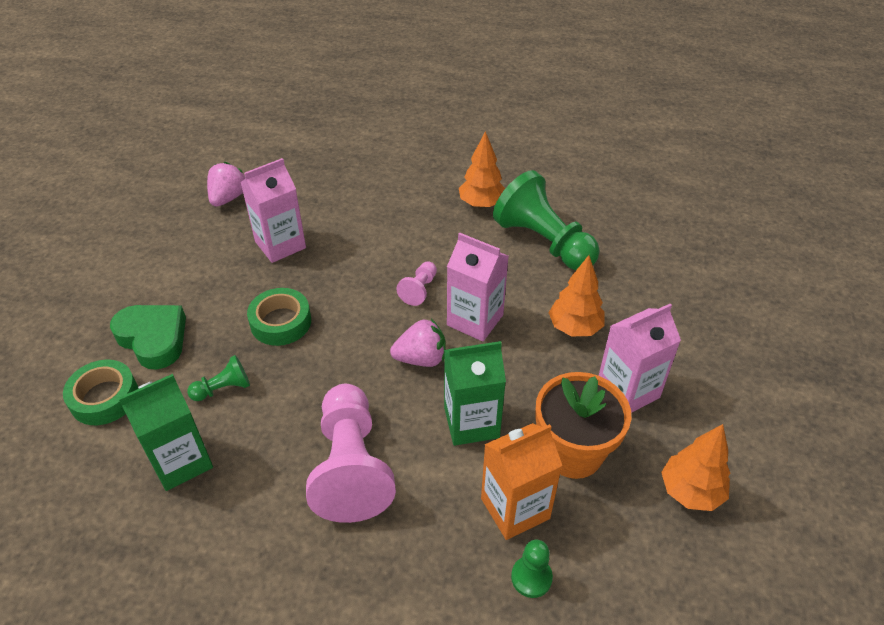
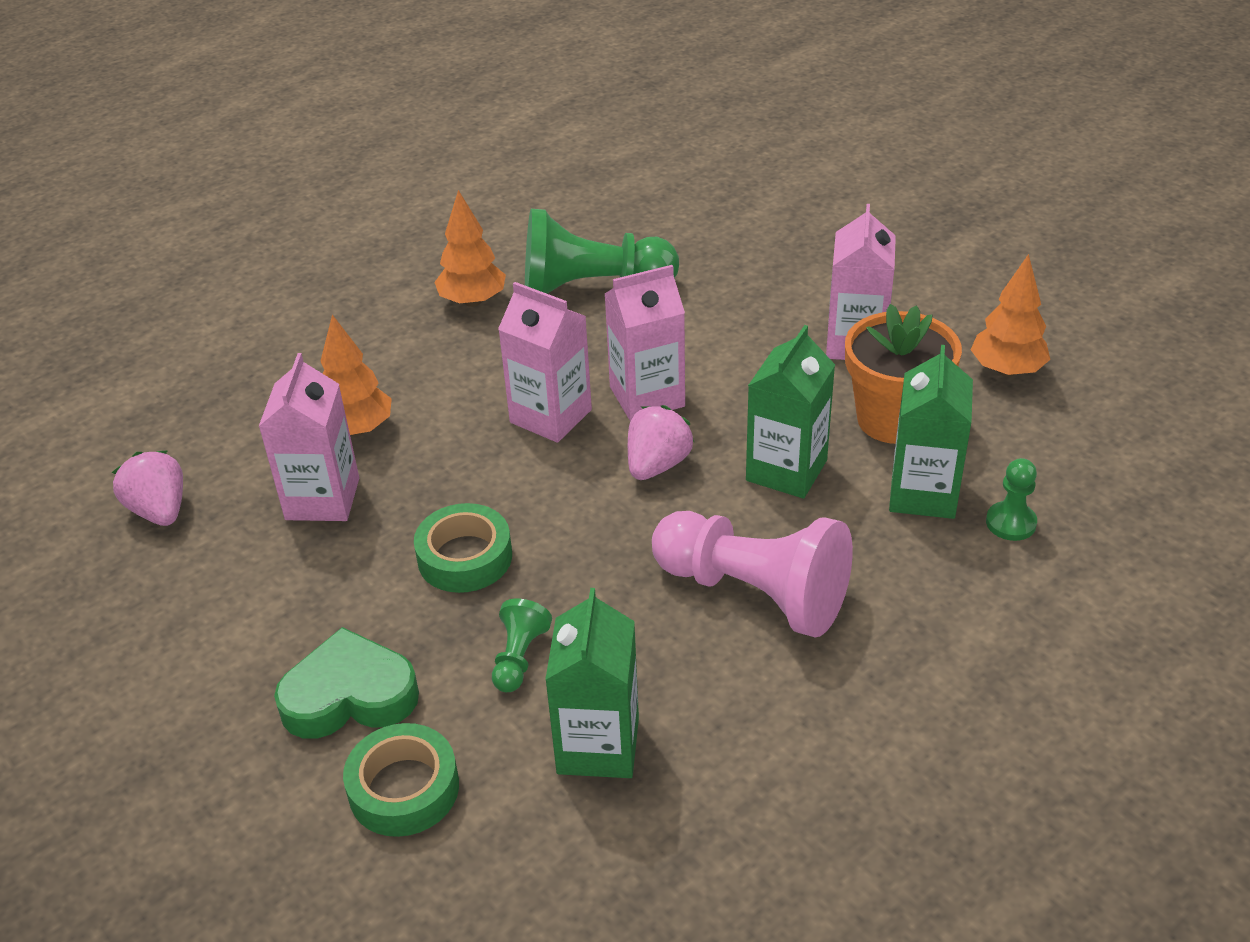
camera: 50 degrees left, 5 degrees down
(419, 290) = (550, 416): pink pawn -> pink carton
(515, 508) = (923, 493): orange carton -> green carton
(574, 328) = (738, 333): orange tree -> orange tree (357, 429)

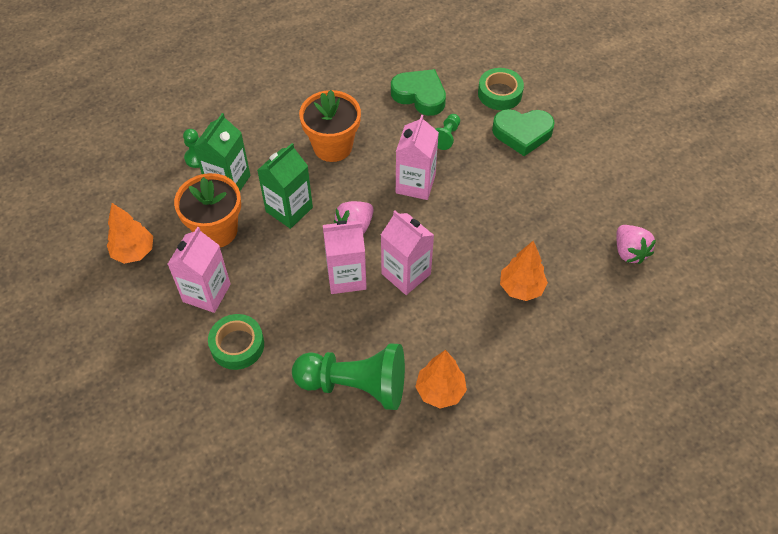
camera: 170 degrees left, 15 degrees up
(322, 499) = (539, 241): pink carton -> pink carton (415, 184)
(465, 557) = (465, 191): green tape -> green tape (237, 345)
(598, 745) = (420, 95): green carton -> green heart
(754, 593) = (332, 146): pink pawn -> orange flower pot

